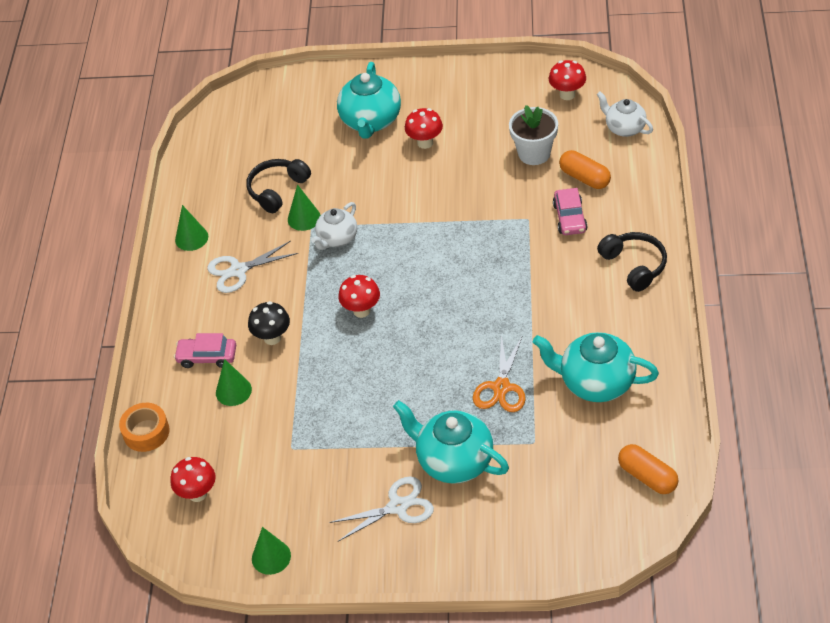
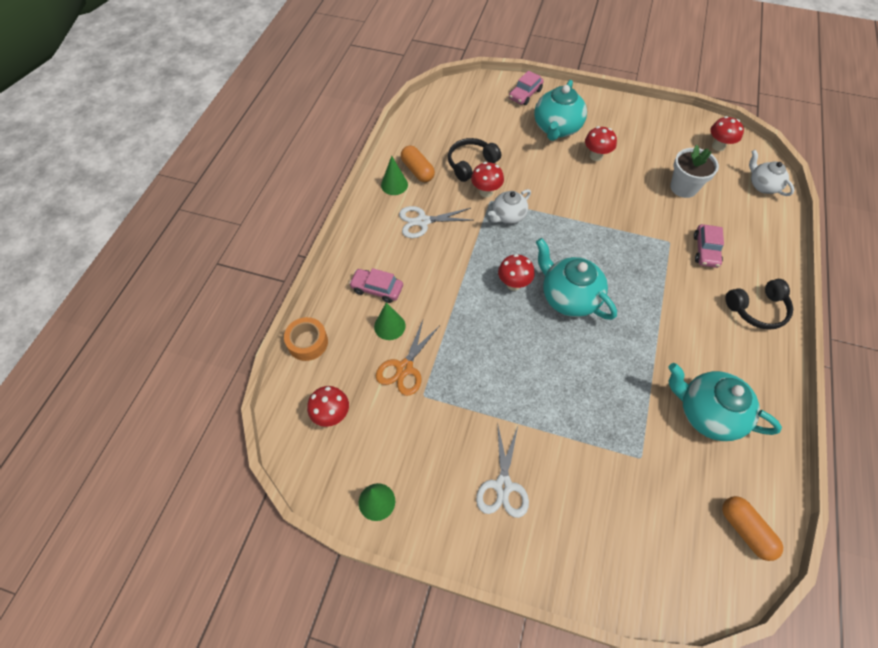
camera: 10 degrees right, 10 degrees up
(272, 338) = (434, 287): black mushroom -> none
(304, 218) = (486, 192): green cone -> red mushroom
(322, 88) = (525, 94): none -> pink car
(398, 506) = (503, 486): white scissors -> white scissors turned 105 degrees clockwise
(453, 461) = (563, 454): turquoise teapot -> turquoise teapot (568, 297)
(501, 387) = (620, 392): orange scissors -> orange scissors (404, 368)
(584, 178) = (723, 219): orange capsule -> orange capsule (417, 170)
(634, 265) = (757, 309): black headphones -> black headphones turned 90 degrees clockwise

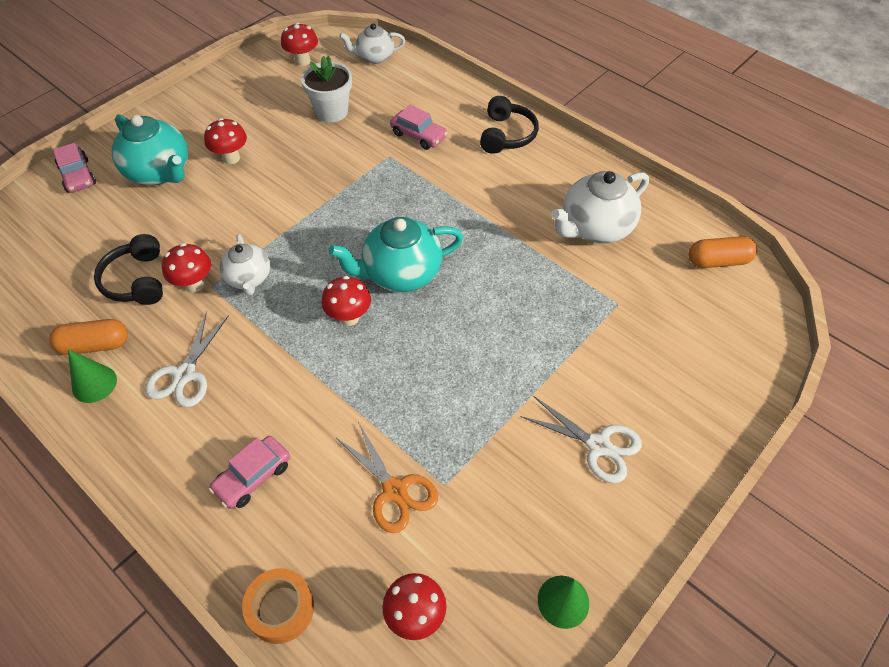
camera: 65 degrees left, 5 degrees down
(389, 326) = (321, 484): green cone -> none
(707, 413) = (595, 228): turquoise teapot -> white teapot

